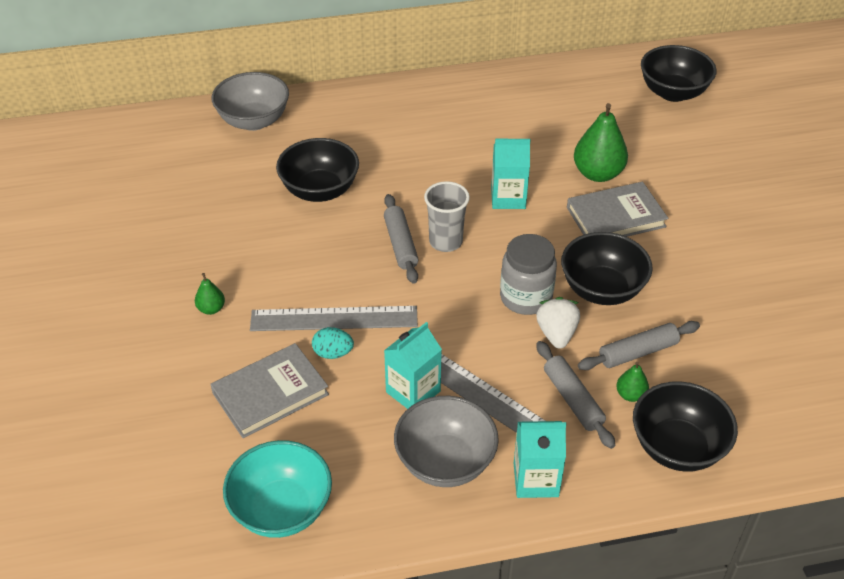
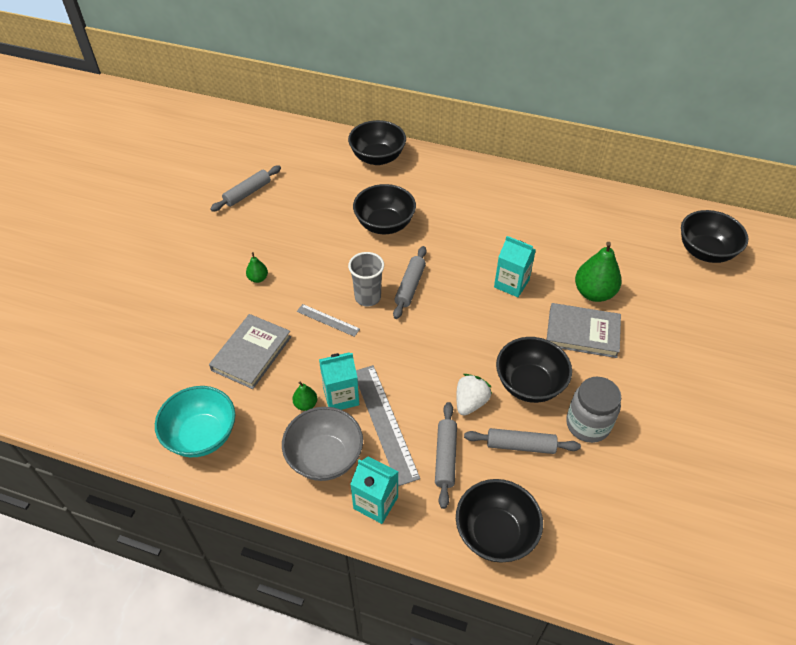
camera: 30 degrees right, 5 degrees up
(118, 219) = (247, 193): none -> grey rolling pin
(254, 121) = (377, 158): grey bowl -> black bowl
(270, 394) = (251, 353): grey book -> grey book turned 60 degrees counterclockwise
(333, 353) = (310, 344): turquoise egg -> none
(334, 318) = (328, 320): grey ruler -> grey ruler, size x0.54
(445, 242) = (442, 298): grey cup -> grey cup (367, 297)
(525, 297) = (468, 365): grey jar -> grey jar (587, 424)
(630, 395) = (490, 475): green pear -> green pear (305, 404)

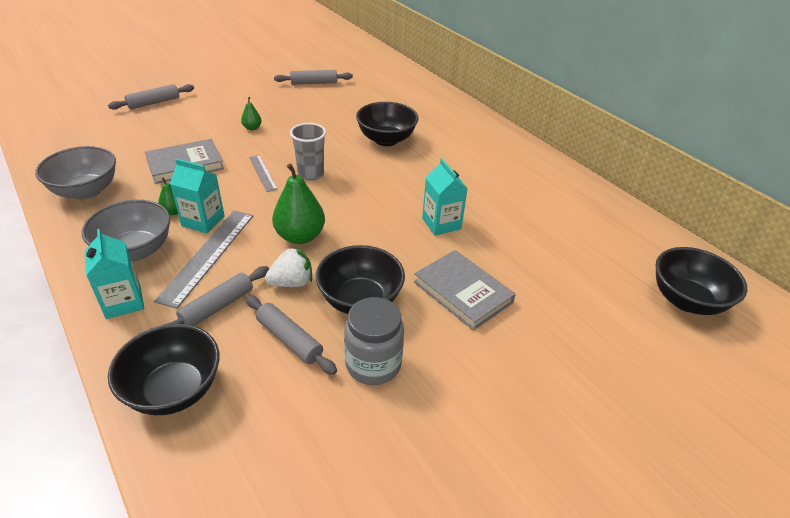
camera: 35 degrees right, 10 degrees down
(202, 436) = (86, 191): turquoise bowl -> grey bowl
(377, 158) = (436, 101): black bowl -> none
(410, 286) = (352, 183): grey rolling pin -> grey rolling pin (154, 103)
(594, 293) = (514, 269): green pear -> green pear (300, 236)

